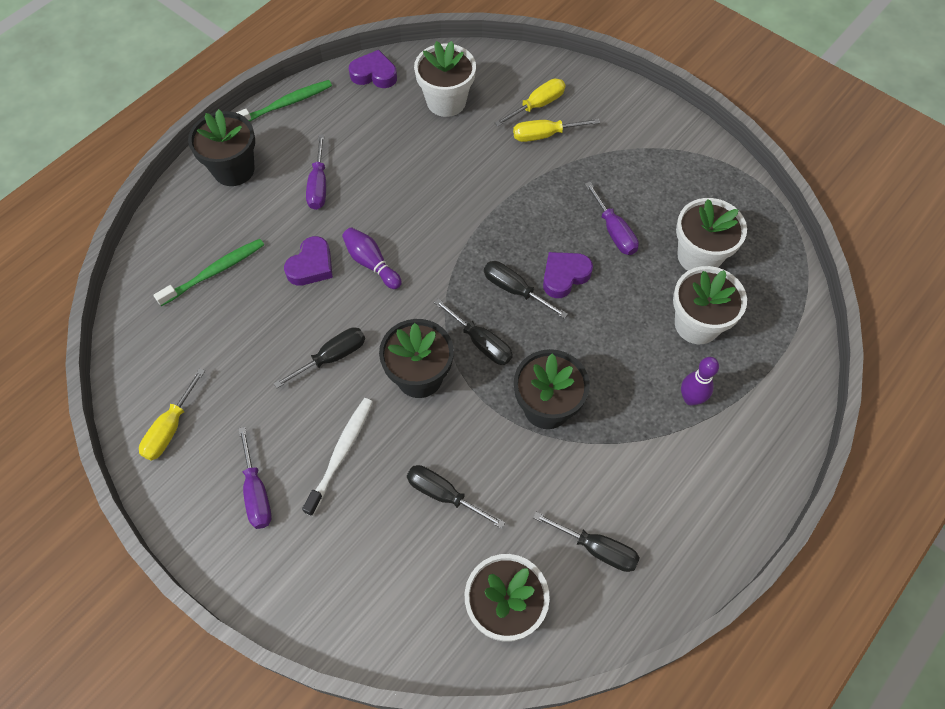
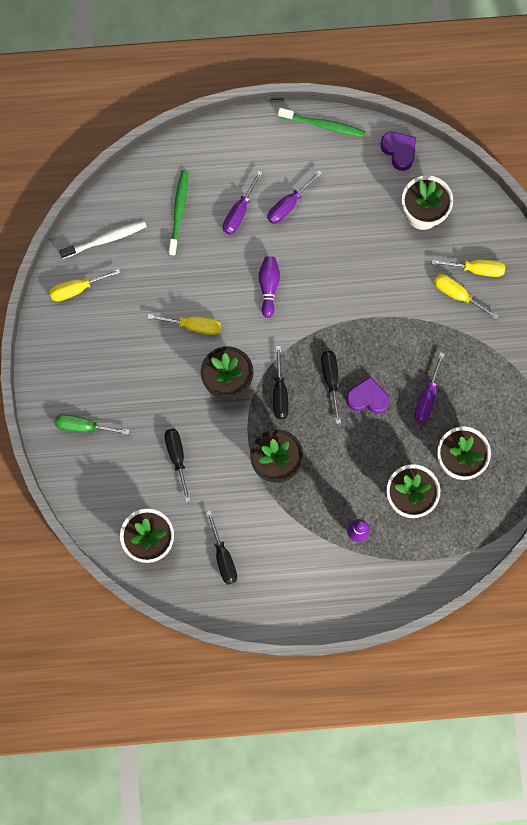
camera: 45 degrees right, 15 degrees up
(214, 272) = (179, 211): green toothbrush -> green toothbrush turned 90 degrees counterclockwise
(234, 169) = (250, 148): black flower pot -> none
(256, 492) = (88, 366): purple screwdriver -> purple screwdriver (239, 212)
(310, 559) = (83, 426): none -> green screwdriver
(311, 266) = (234, 257): purple heart -> none
(332, 357) = (193, 326): black screwdriver -> yellow screwdriver
(341, 453) = (148, 385): white toothbrush -> white toothbrush (106, 239)

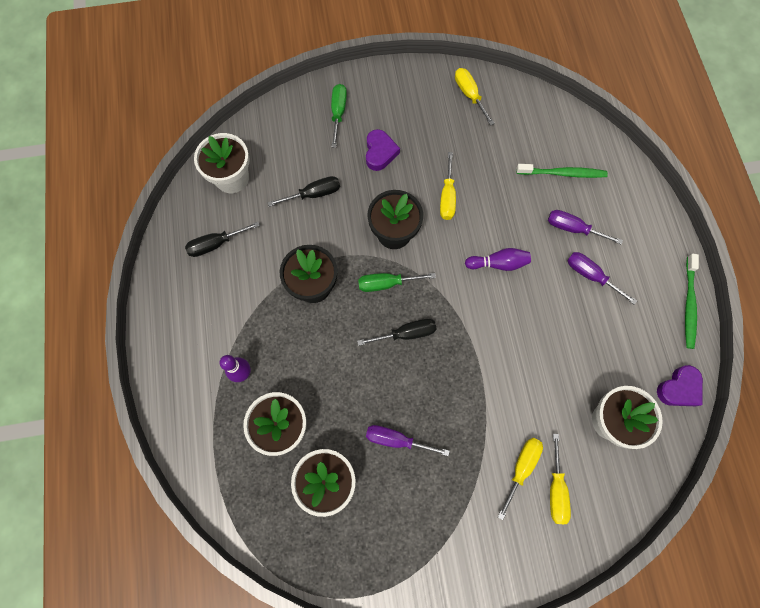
camera: 85 degrees right, 5 degrees down
(106, 239) = (522, 113): white toothbrush -> none
(280, 393) = (386, 283): black screwdriver -> green screwdriver
(367, 398) = (390, 374): purple heart -> purple heart (380, 152)

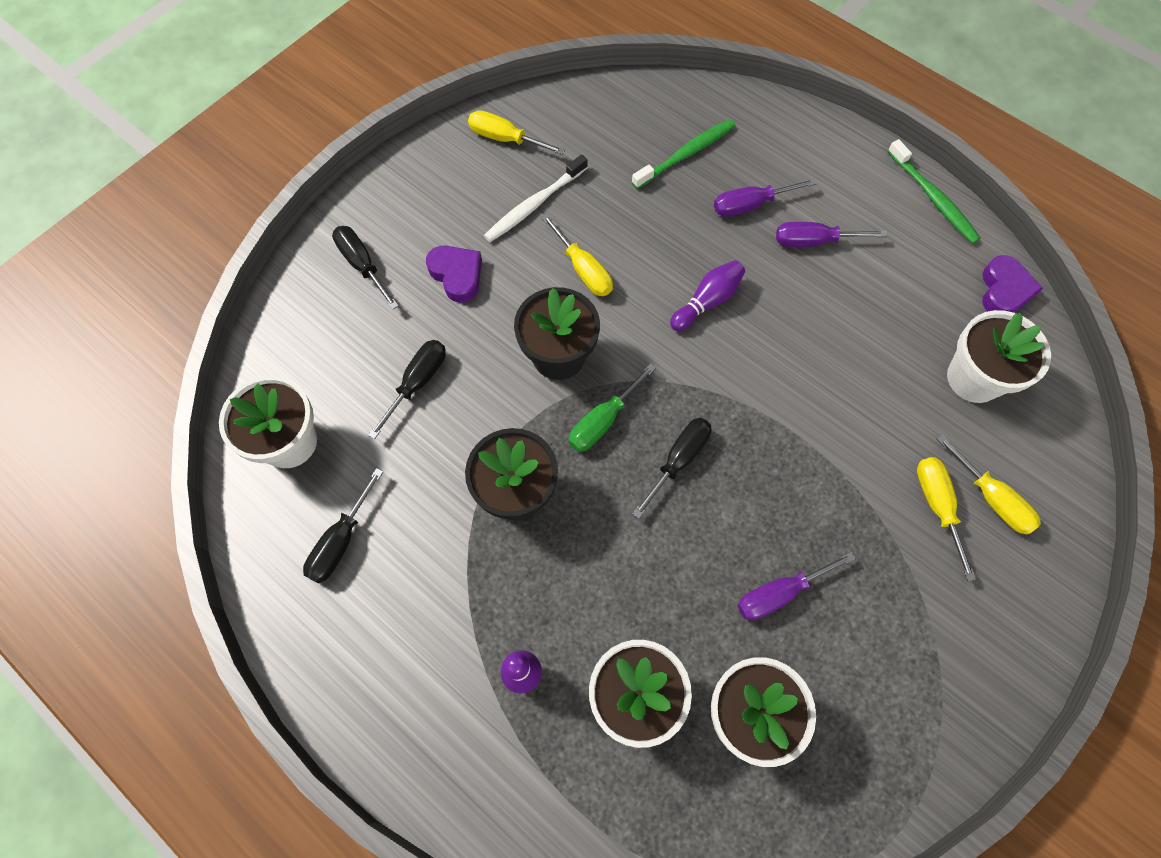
camera: 40 degrees left, 5 degrees down
(338, 113) = (362, 265): green screwdriver -> black screwdriver
(452, 143) = (534, 205): none -> white toothbrush

